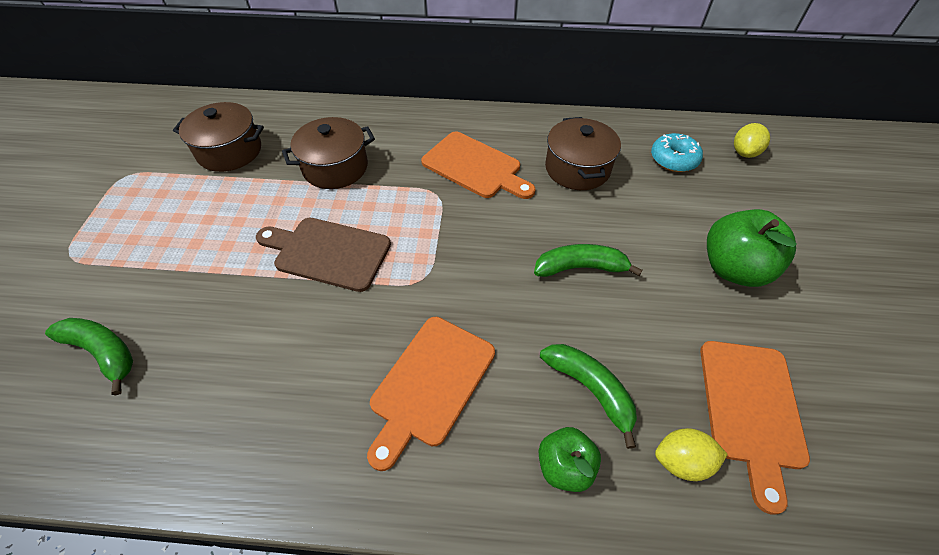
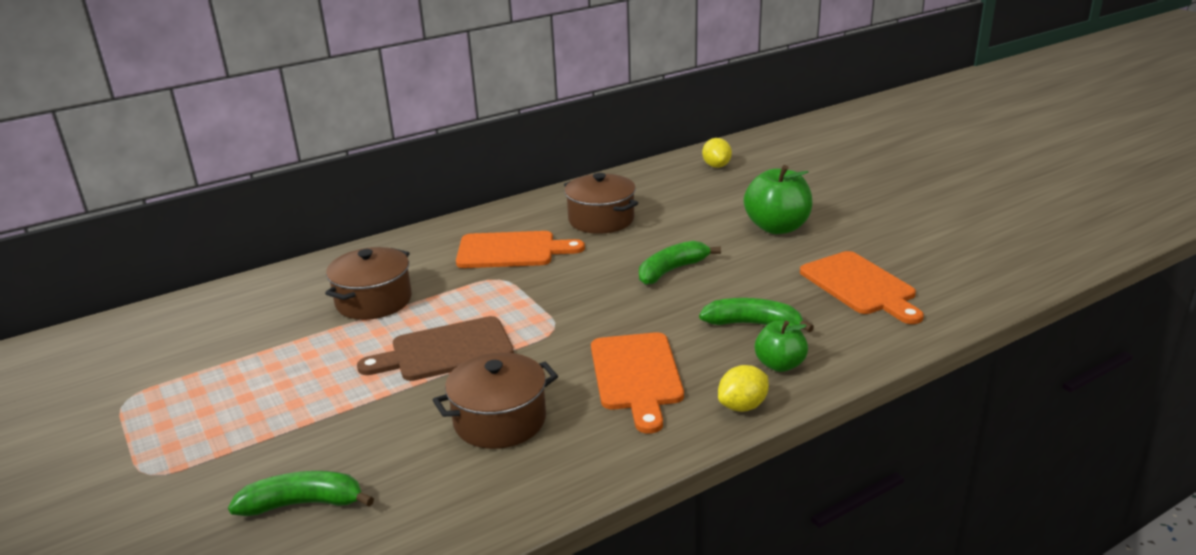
camera: 35 degrees left, 25 degrees down
(229, 151) = (234, 335): brown pot -> brown pot (500, 420)
(673, 159) = (670, 188): turquoise donut -> none
(681, 461) = (846, 327): yellow lemon -> yellow lemon (742, 406)

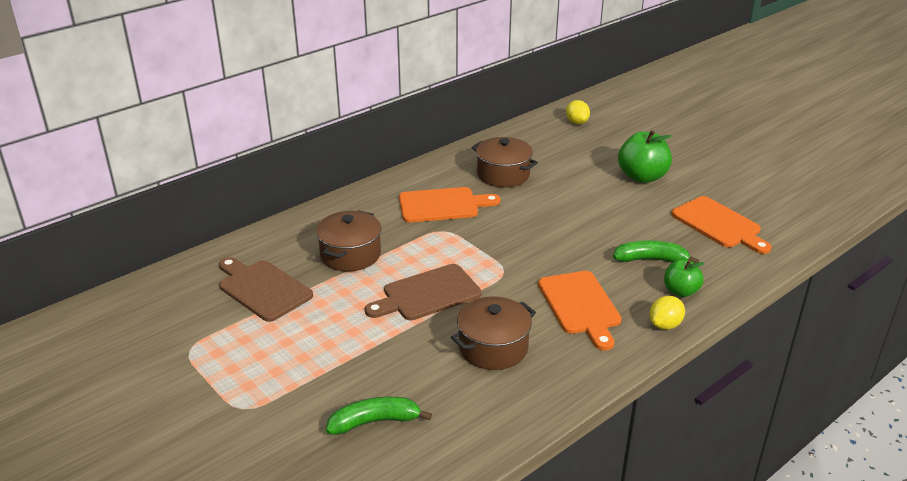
camera: 10 degrees left, 5 degrees up
(250, 334) = (262, 289): none -> brown cutting board
(671, 270) = (575, 217): green banana -> none

